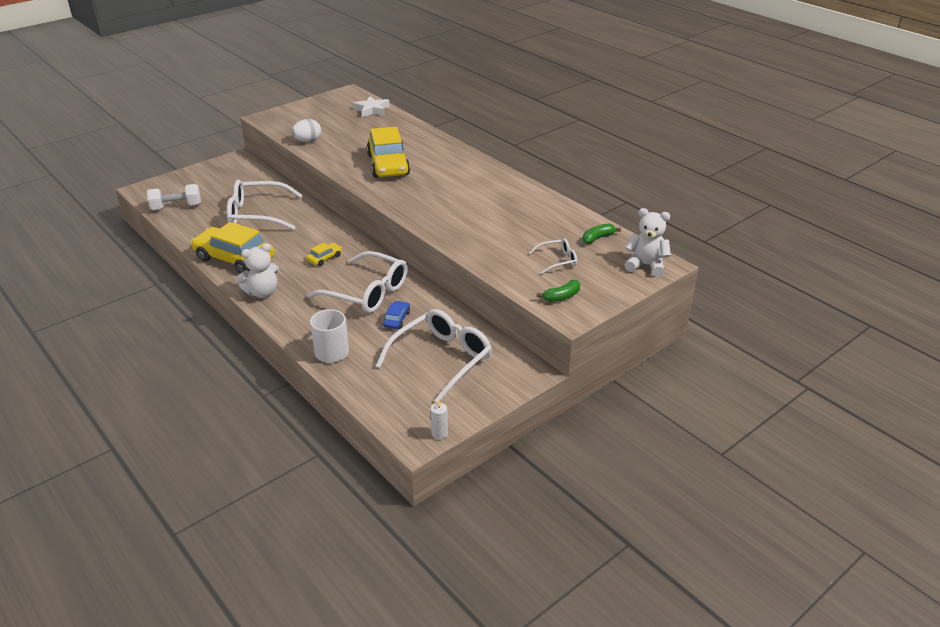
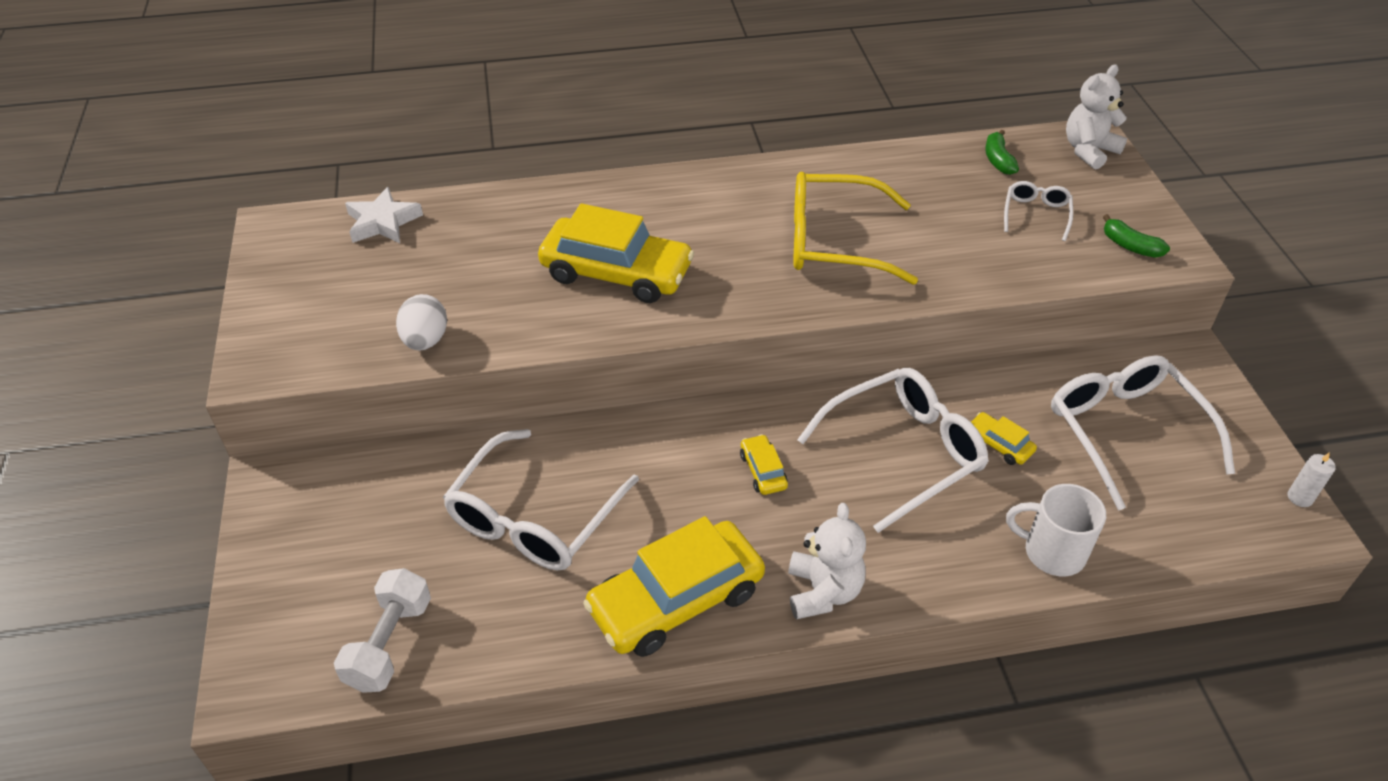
camera: 60 degrees left, 10 degrees up
(397, 319) = (999, 444): blue car -> yellow car
(467, 209) = (835, 242): none -> yellow glasses
(561, 297) = (1130, 246): green banana -> green banana turned 135 degrees clockwise

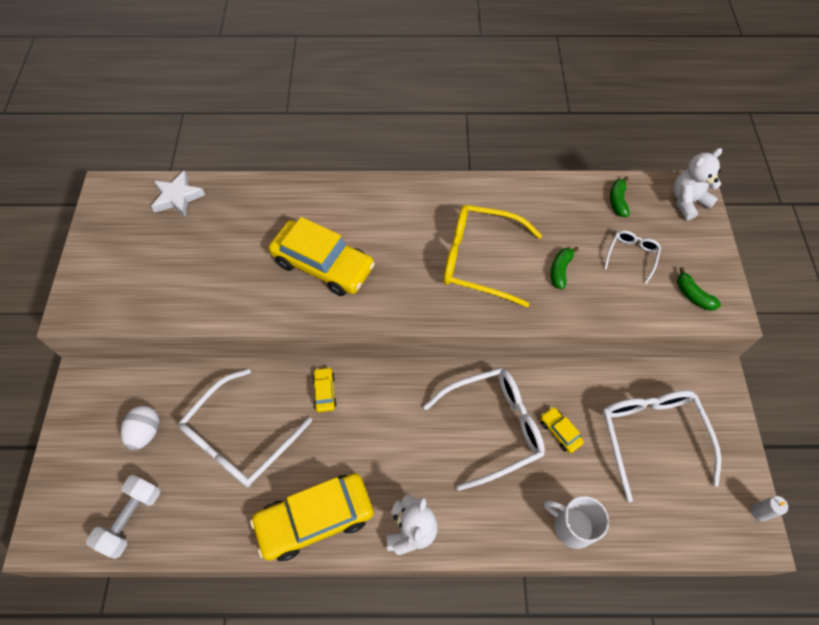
camera: 10 degrees right, 15 degrees up
(425, 340) = (184, 304): white egg -> white egg (146, 432)
(763, 471) = (395, 426): yellow car -> yellow car (325, 392)
(947, 240) = (560, 270): none -> green banana

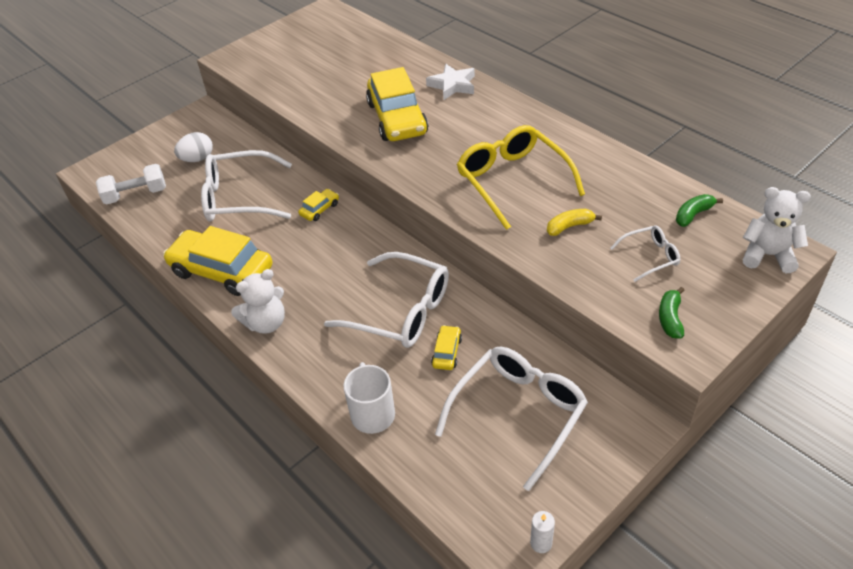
camera: 50 degrees right, 15 degrees down
(178, 197) = (359, 34): white star -> white star (452, 85)
(560, 270) = (569, 226): green banana -> yellow banana

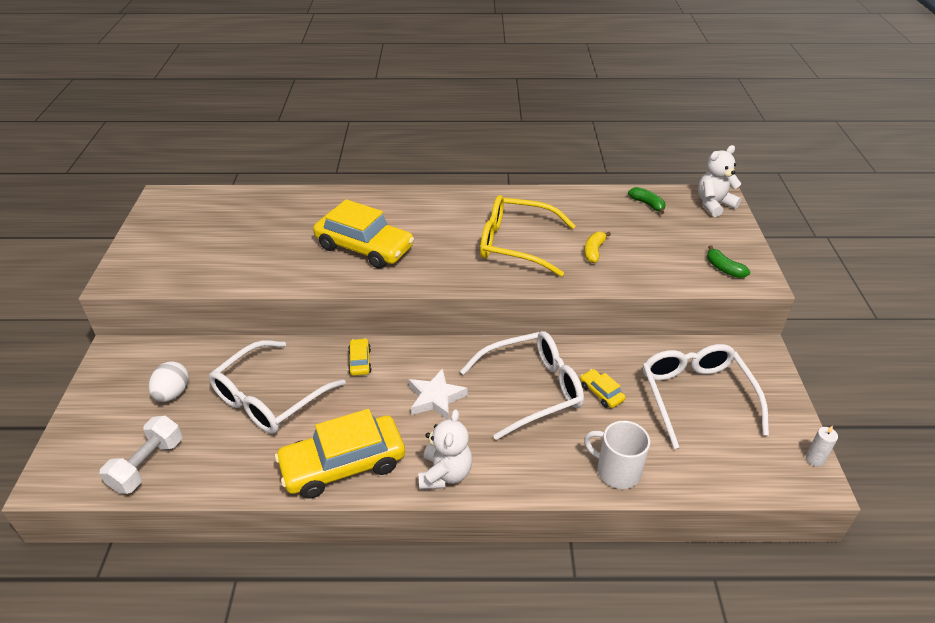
camera: 50 degrees left, 5 degrees down
(452, 85) = (373, 203): white star -> white star (436, 398)
(649, 257) = (662, 241): white glasses -> none
(693, 215) = (647, 204): green banana -> green banana turned 135 degrees clockwise

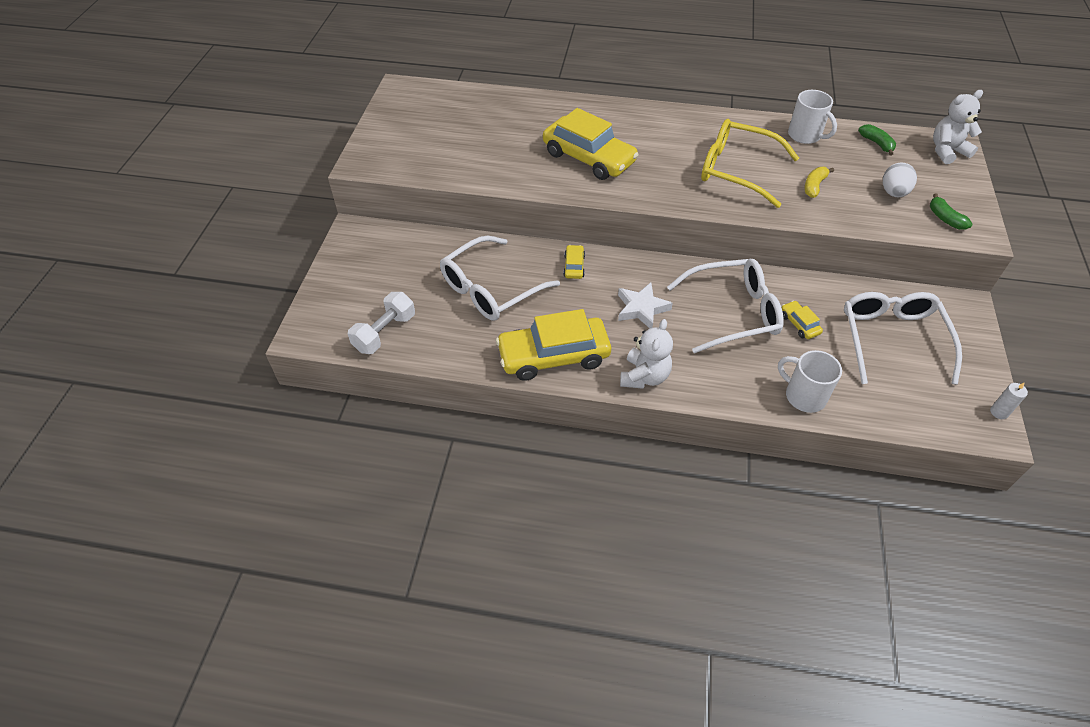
camera: 10 degrees right, 10 degrees up
(173, 393) = (406, 274): white egg -> white egg (893, 193)
(578, 203) = (805, 135): none -> white mug

